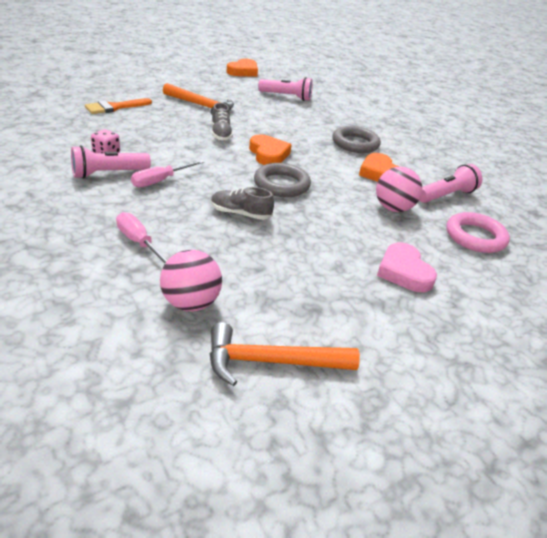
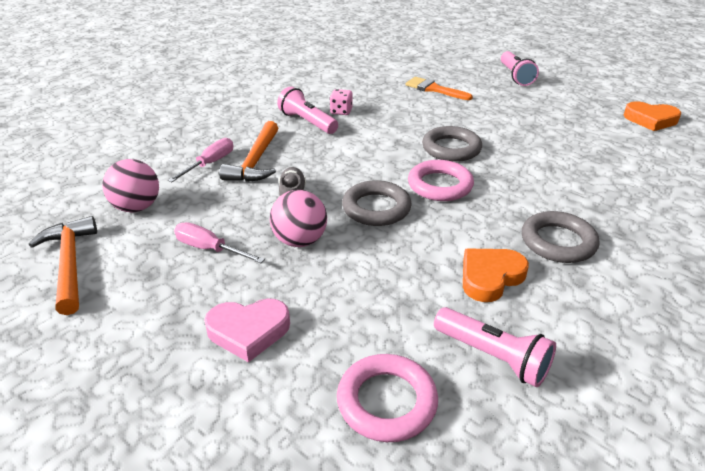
camera: 75 degrees right, 0 degrees up
(160, 181) = (317, 145): pink screwdriver -> pink screwdriver (209, 249)
(201, 106) = (505, 122): orange hammer -> orange hammer (255, 161)
(221, 134) = (451, 148): grey shoe -> grey ring
(268, 154) = (440, 185): orange heart -> pink ring
(287, 97) = (626, 163): pink flashlight -> pink flashlight (515, 76)
(393, 208) = (399, 303): pink ball -> pink ball (300, 241)
(404, 272) = (248, 331): pink heart -> pink heart turned 150 degrees counterclockwise

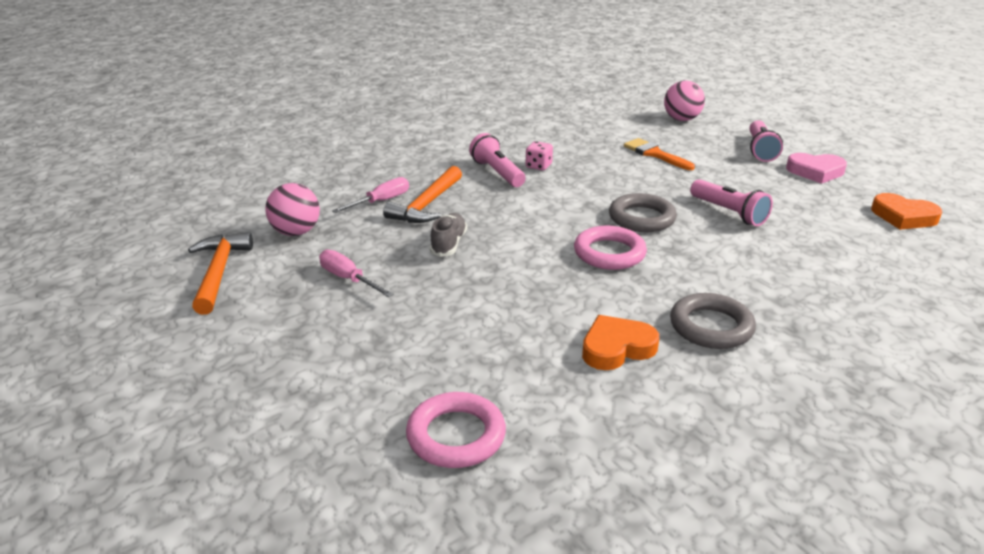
camera: 15 degrees right, 5 degrees down
(248, 331) = (354, 355): pink heart -> pink heart (815, 172)
(300, 241) = (438, 284): pink ball -> pink ball (681, 119)
(376, 208) = (529, 266): grey ring -> none
(493, 356) = (581, 418): pink flashlight -> pink flashlight (729, 213)

